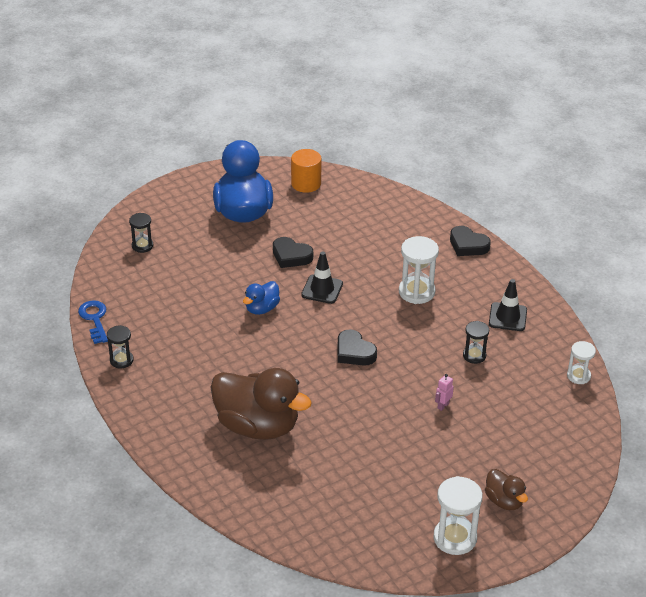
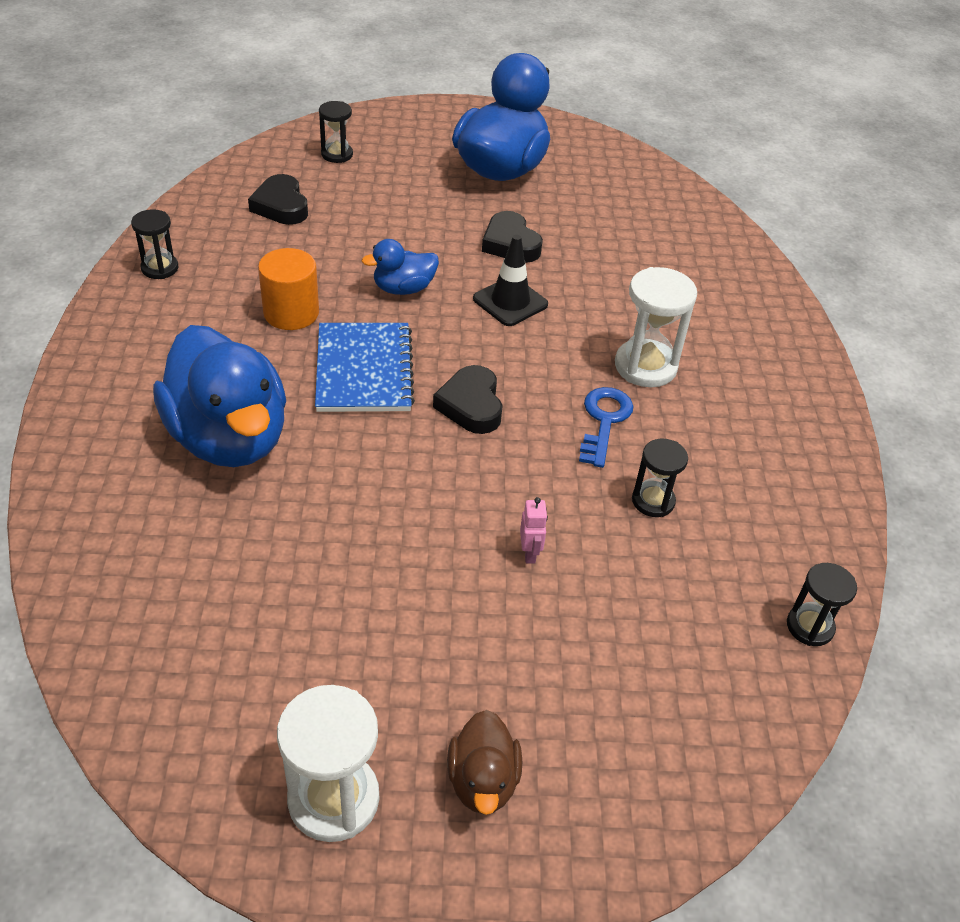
camera: 30 degrees right, 5 degrees up
(94, 319) = (186, 208): blue key -> blue key (604, 421)
(257, 426) = (229, 438): brown duck -> blue duck
(286, 361) = (364, 370): none -> blue notebook
(306, 183) = (617, 170): orange cylinder -> orange cylinder (291, 313)
(443, 406) = (530, 553): pink robot -> pink robot turned 105 degrees clockwise
(468, 245) = (784, 339): black heart -> black heart (281, 206)
(507, 317) = (761, 469): black traffic cone -> none
(578, 376) = (810, 626): white hourglass -> black hourglass

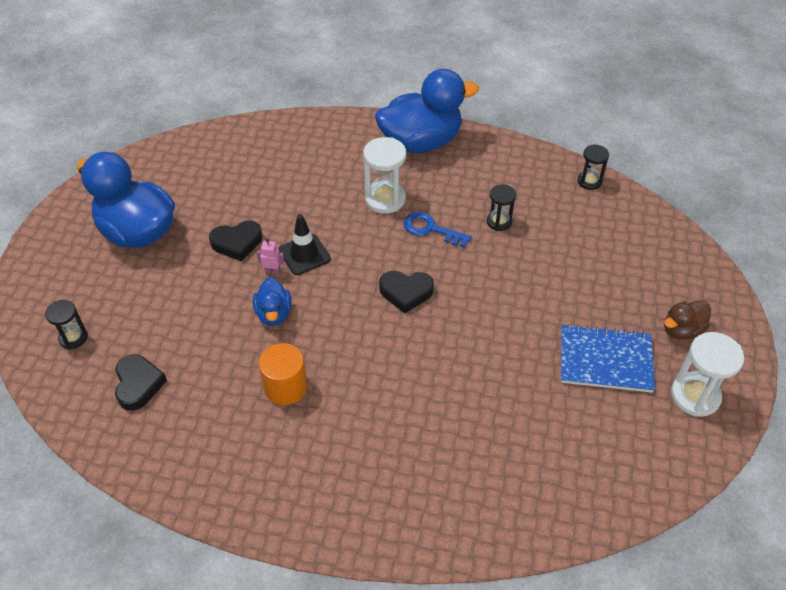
camera: 75 degrees left, 5 degrees up
(160, 268) = (202, 479): black hourglass -> none
(229, 438) = (417, 434): blue duck -> blue duck (421, 142)
(281, 206) = (138, 384): black heart -> black heart turned 90 degrees counterclockwise
(364, 370) = (360, 347): blue notebook -> blue notebook (605, 360)
(483, 781) = (682, 330): brown duck -> brown duck turned 135 degrees clockwise
(530, 553) = (534, 284): pink robot -> pink robot (272, 271)

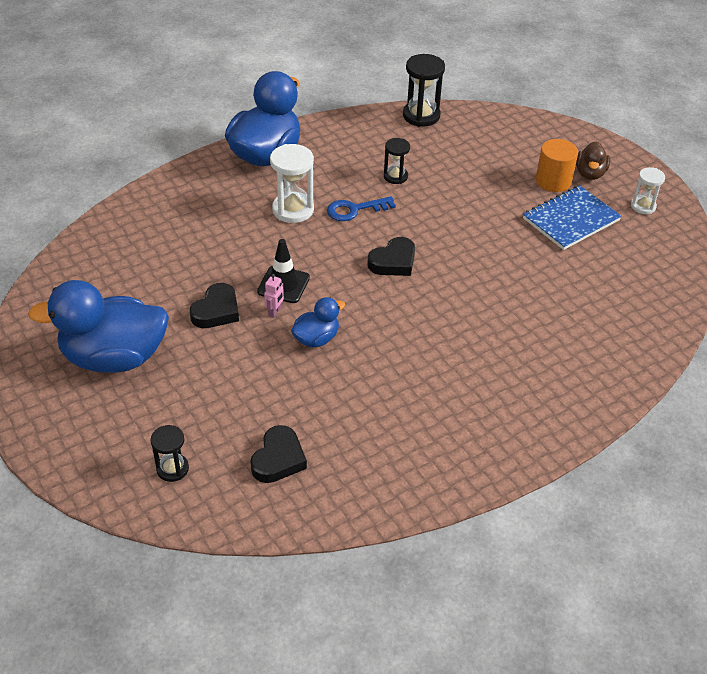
camera: 45 degrees left, 5 degrees down
(138, 384) = (278, 459): black heart -> black heart turned 75 degrees clockwise
(272, 271) = (275, 312): pink robot -> pink robot turned 150 degrees clockwise
(274, 313) = (316, 339): blue duck -> blue duck turned 75 degrees counterclockwise
(285, 387) = (393, 379): orange cylinder -> orange cylinder (553, 181)
(589, 181) = (421, 116): black hourglass -> black hourglass, size x1.64
(695, 396) = (643, 206): white hourglass -> white hourglass, size x0.61

